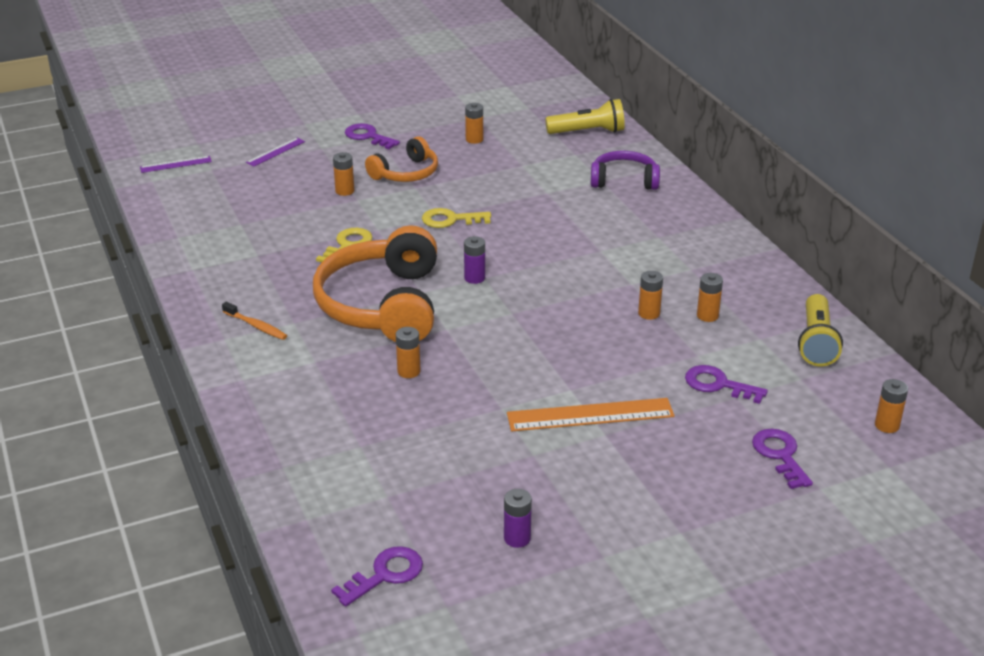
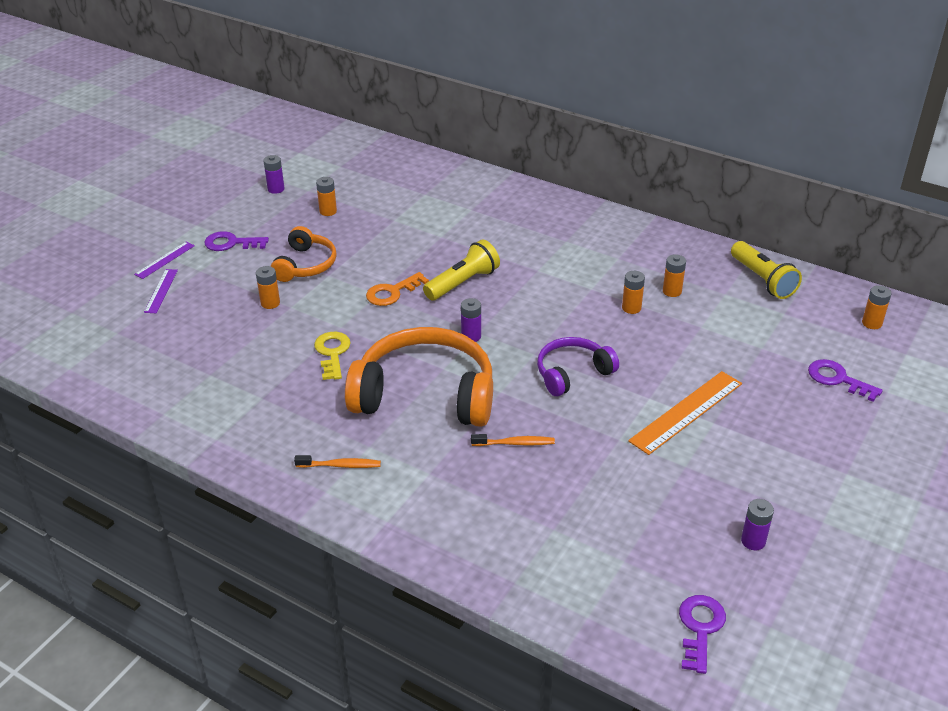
camera: 35 degrees left, 5 degrees up
(176, 164) = (74, 342): purple ruler -> purple ruler (165, 260)
(382, 305) = (425, 394): orange headphones -> orange headphones turned 135 degrees clockwise
(409, 371) = (515, 443): orange battery -> orange toothbrush
(450, 220) = (392, 292): yellow key -> orange key
(452, 108) = (276, 189): none -> purple battery
(588, 132) = (412, 170): yellow flashlight -> yellow flashlight (463, 283)
(624, 180) = (488, 202): purple headphones -> purple headphones (572, 373)
(718, 384) = (740, 344): purple key -> none

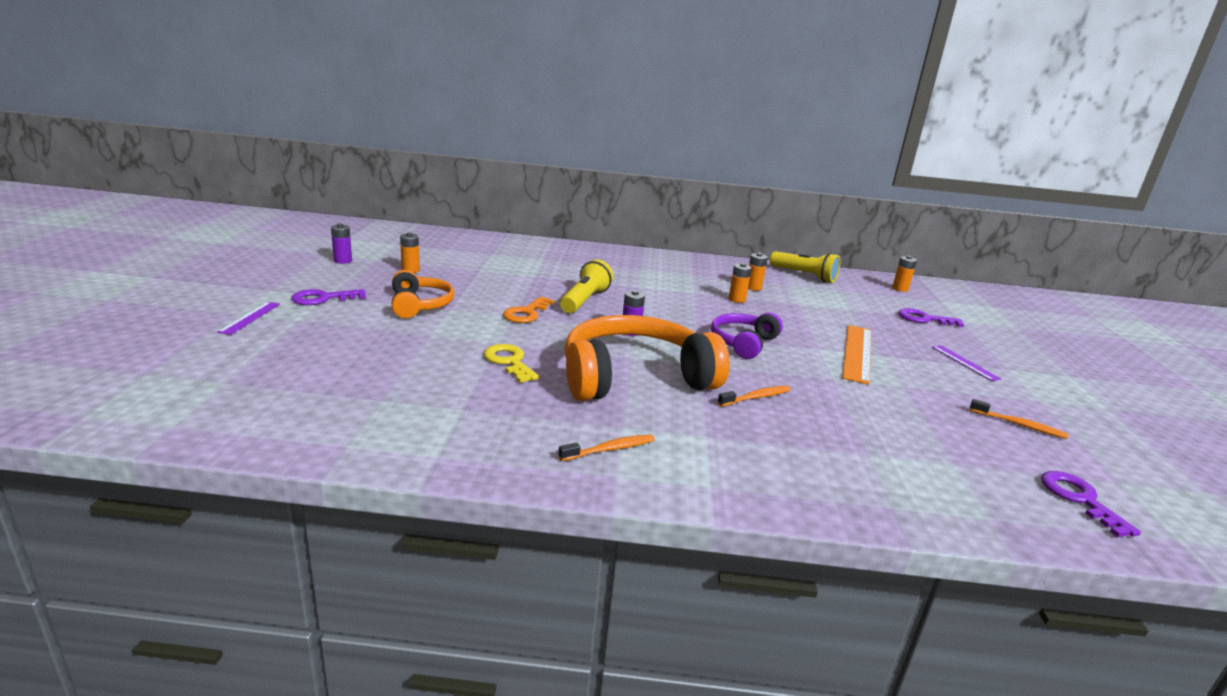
camera: 30 degrees left, 15 degrees down
(161, 291) = (263, 341): purple ruler -> purple ruler (964, 362)
(270, 303) = (406, 335): orange battery -> none
(753, 541) = (1019, 425): purple battery -> orange toothbrush

